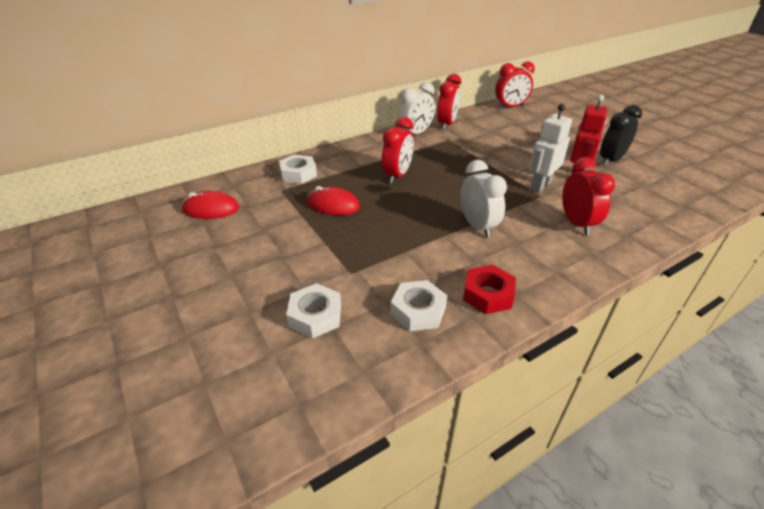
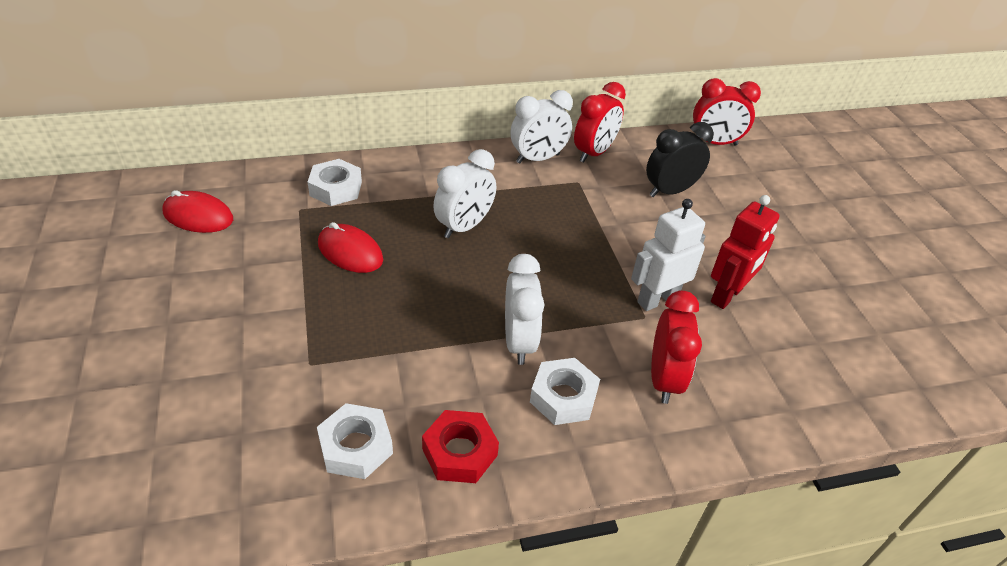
camera: 15 degrees right, 5 degrees up
(315, 316) = (230, 413): white nut -> white nut (563, 397)
(397, 176) = (464, 226): red clock -> white clock
(610, 160) = (801, 284): black clock -> black clock (670, 191)

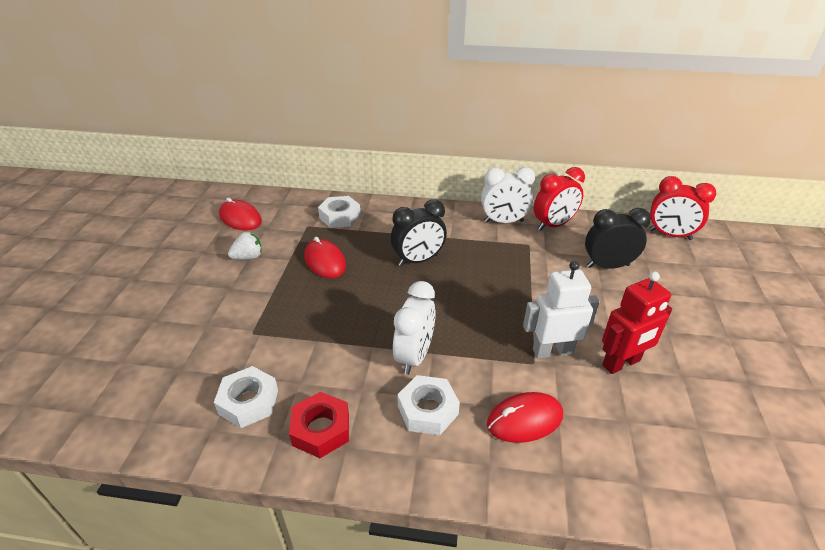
camera: 25 degrees right, 5 degrees down
(243, 268) = (248, 257): none -> white strawberry
(464, 226) = (418, 260): white clock -> black clock
(663, 379) = (524, 420): red clock -> red mouse

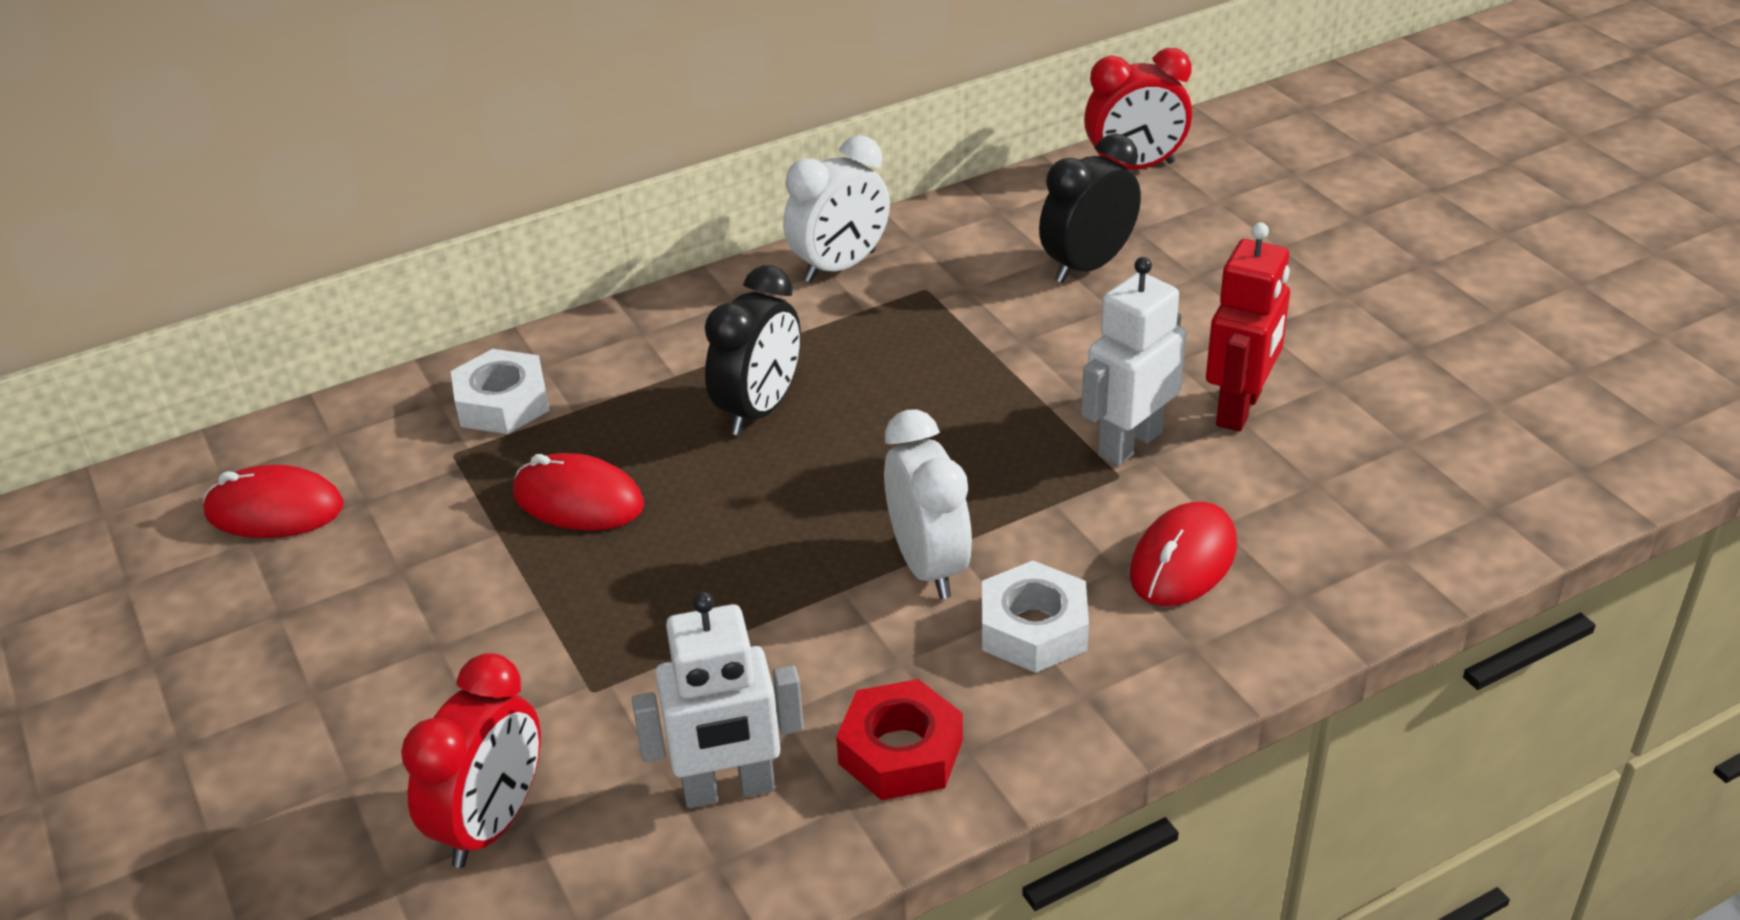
camera: 35 degrees left, 0 degrees up
(248, 257) = (401, 572): white strawberry -> none
(248, 402) = (729, 789): white nut -> white robot
(553, 225) = (934, 234): red clock -> red clock (492, 824)

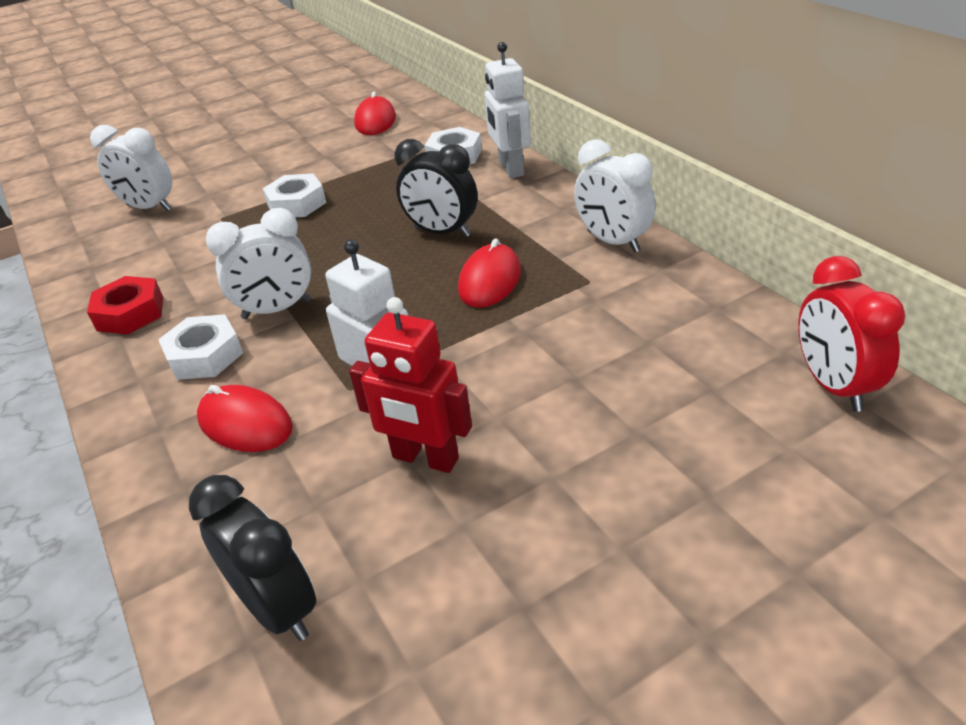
camera: 90 degrees right, 0 degrees up
(492, 824) = (149, 207): red clock -> white clock
(578, 500) = (366, 190): red mouse -> red mouse (490, 281)
(587, 586) = (297, 204): none -> white nut
(729, 789) = (134, 264): white robot -> white robot (510, 168)
(1087, 266) = (638, 361): black clock -> black clock (277, 608)

